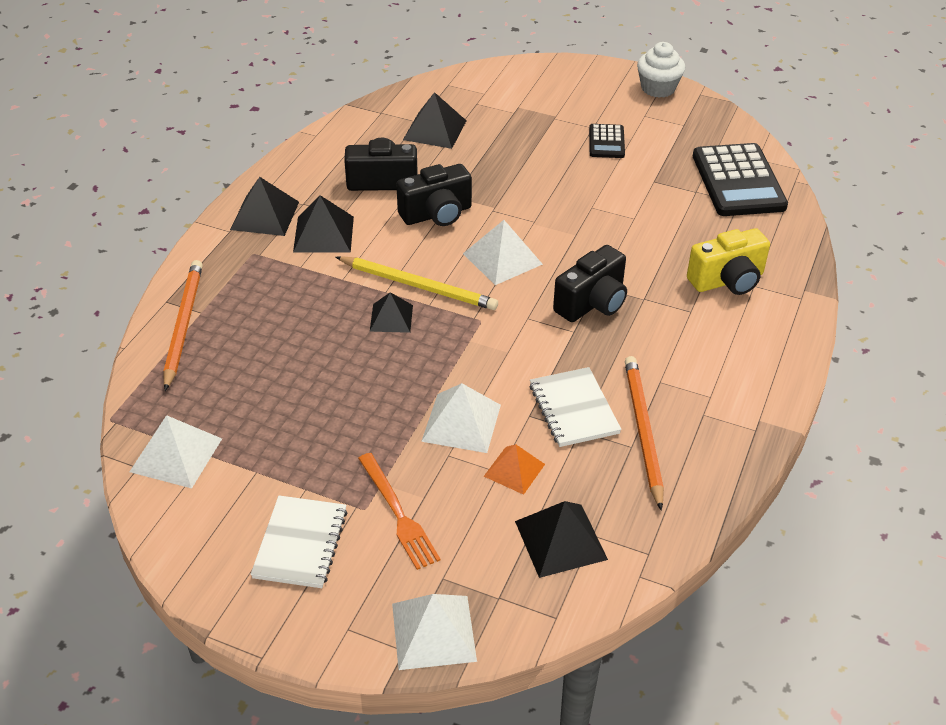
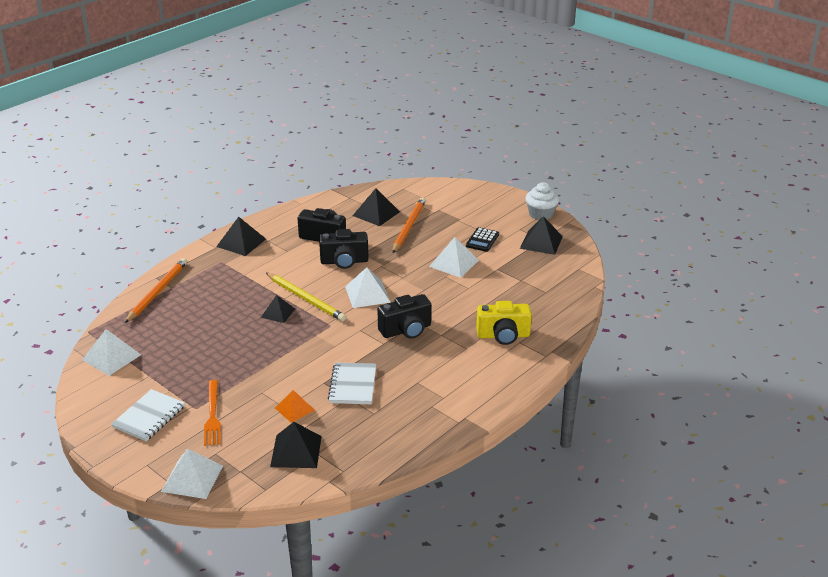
camera: 20 degrees right, 10 degrees down
(323, 234) = (269, 259): black pyramid -> black pyramid (541, 242)
(461, 422) = (281, 377): white pyramid -> white pyramid (454, 263)
(642, 431) = (387, 406): orange pencil -> orange pencil (408, 227)
(738, 181) = (554, 279): black calculator -> none

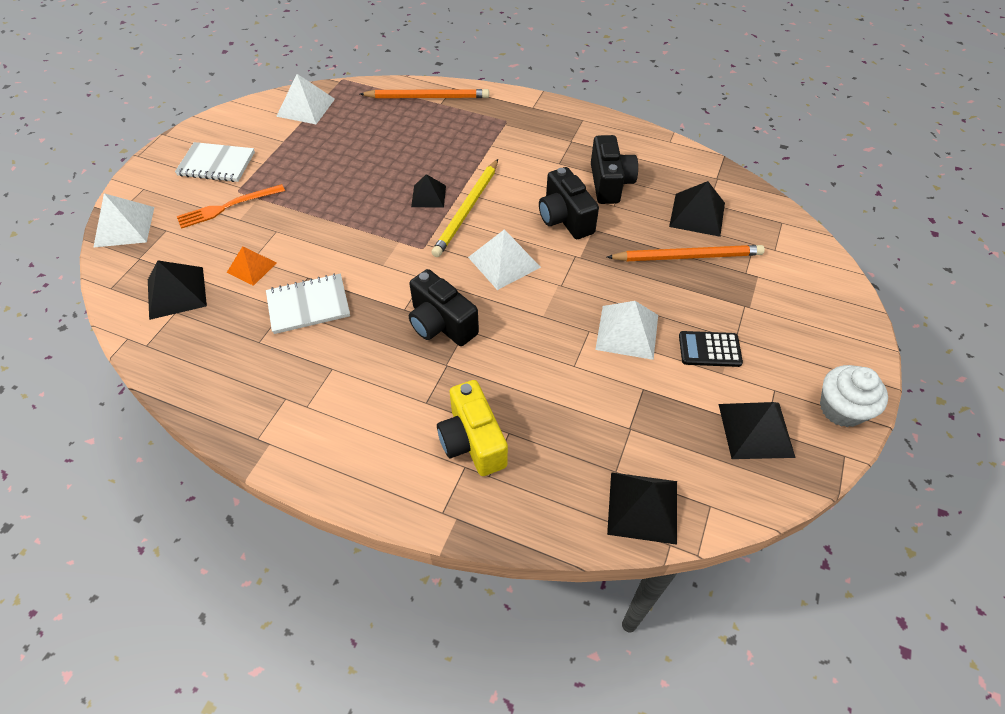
camera: 70 degrees right, 20 degrees up
(241, 242) = (553, 122): black pyramid -> black pyramid (643, 507)

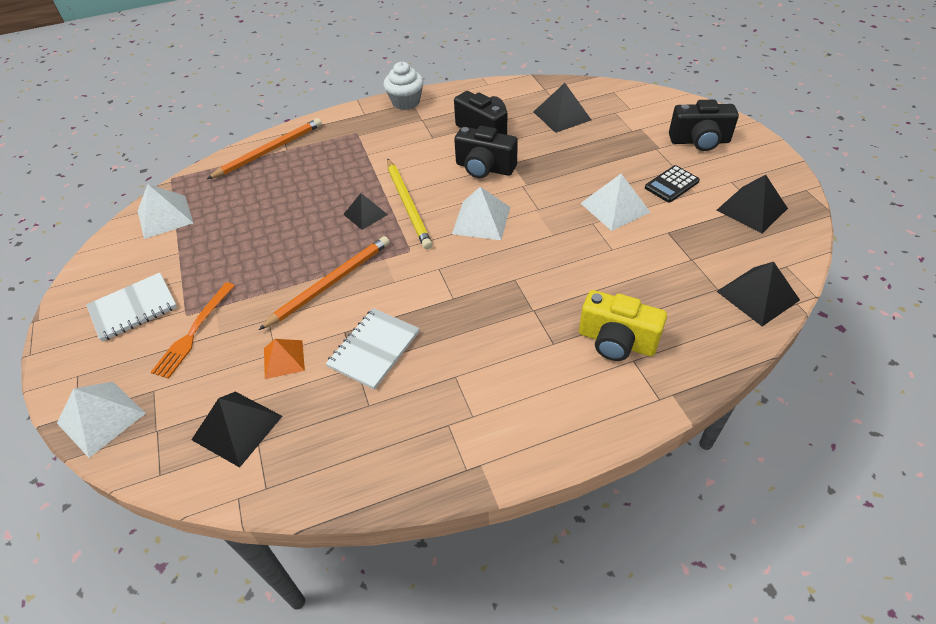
camera: 40 degrees left, 5 degrees down
(441, 324) = (493, 288): black camera -> black camera (699, 141)
(687, 256) = (589, 142): orange pencil -> orange pencil (330, 283)
(841, 409) = (773, 167): white cupcake -> white cupcake (406, 102)

